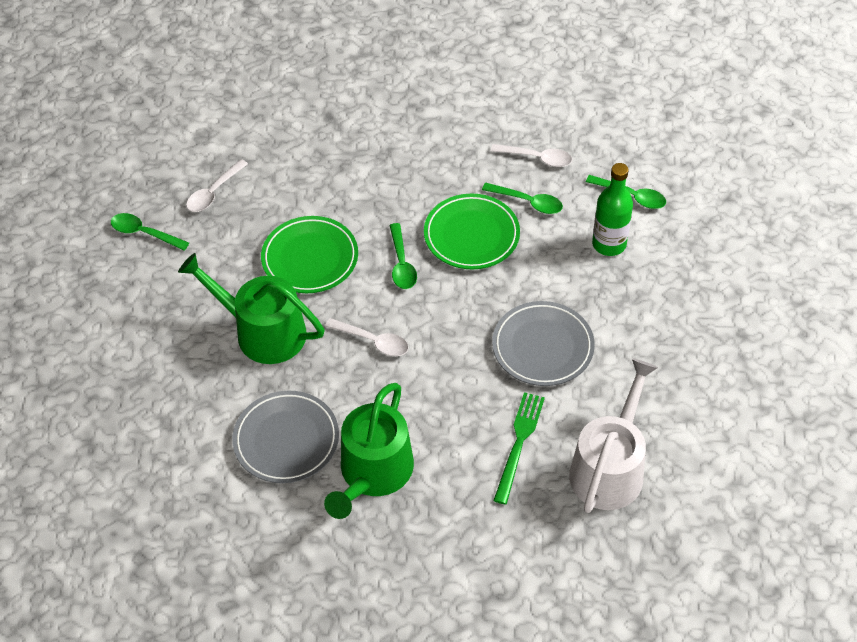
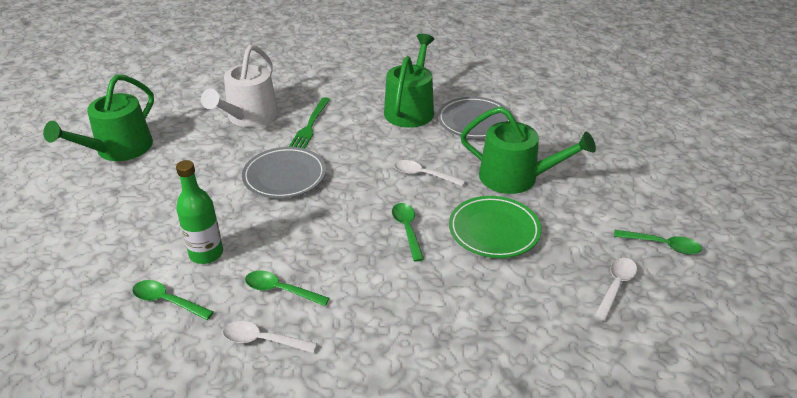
camera: 175 degrees right, 15 degrees down
(471, 235) = (341, 256): green plate -> none
(770, 407) = (119, 149): none -> green watering can

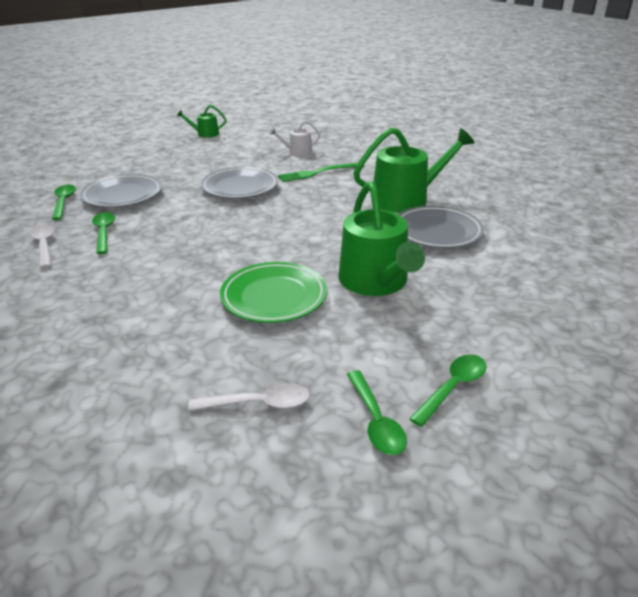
camera: 55 degrees right, 5 degrees down
(119, 149) = (205, 134): green watering can -> green watering can, size x0.49
(206, 254) = (122, 195): green bottle -> grey plate
(249, 117) = (297, 151): white watering can -> white watering can, size x0.49
(407, 230) = (228, 255): green spoon -> green spoon (453, 388)
(423, 175) = (315, 236): white spoon -> none

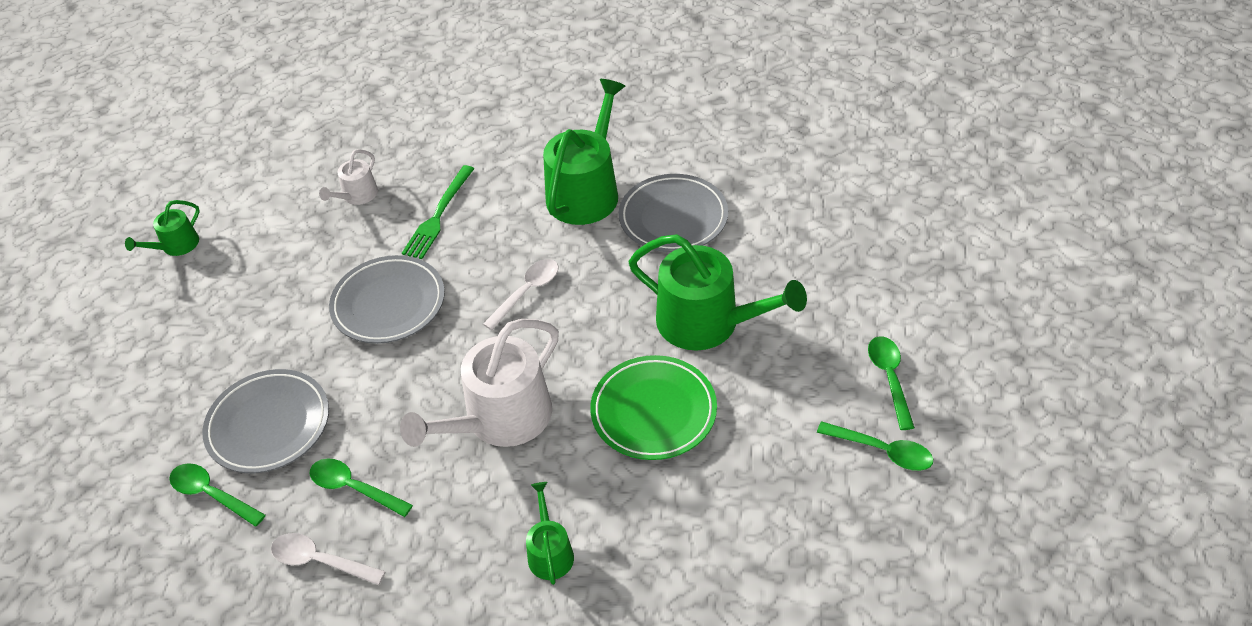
camera: 45 degrees left, 15 degrees up
(116, 312) = (550, 552): none -> green watering can
(201, 250) = (500, 419): none -> white watering can
(258, 403) = (796, 513): white spoon -> white spoon (527, 292)

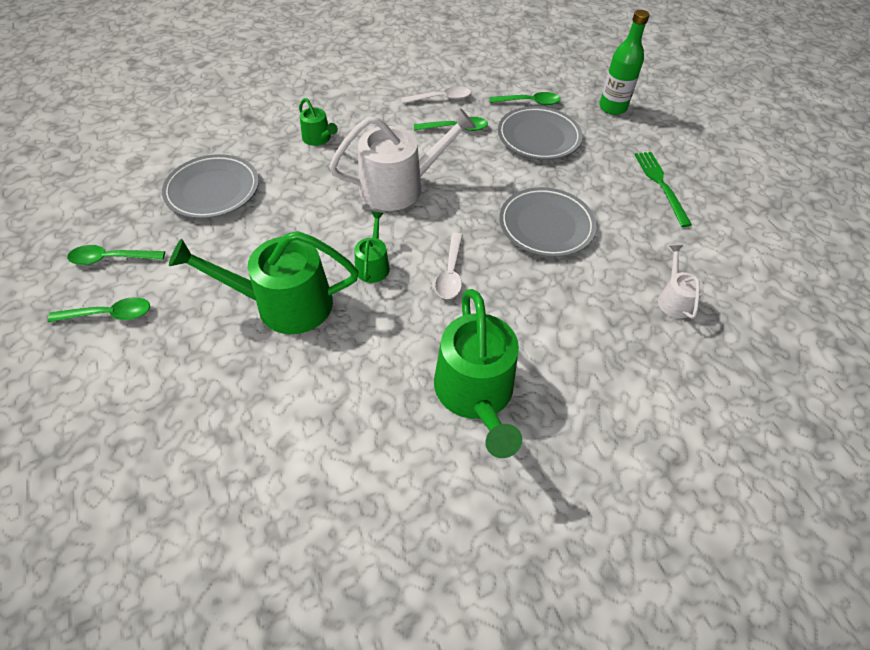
camera: 145 degrees right, 5 degrees up
(122, 434) = (612, 108): none -> green bottle
(176, 246) = (746, 207): green watering can -> green watering can (373, 265)
(438, 215) = (586, 310): green fork -> green fork (661, 185)
(500, 419) = (399, 187): white watering can -> white watering can turned 60 degrees clockwise
(653, 411) = (295, 226): green plate -> none
(673, 218) = (368, 398): grey plate -> grey plate (213, 190)
(889, 378) = (109, 314): green spoon -> green spoon turned 60 degrees counterclockwise

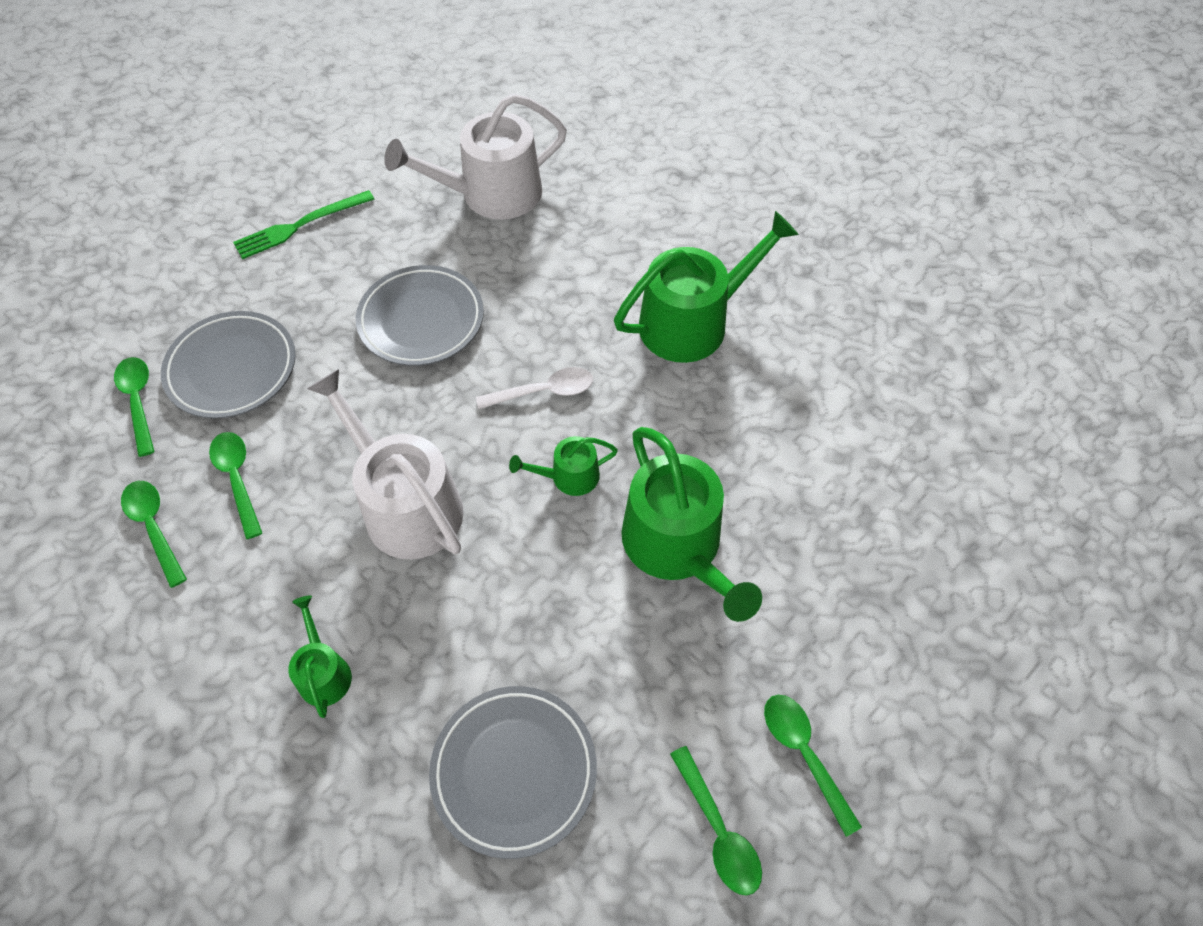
camera: 110 degrees left, 5 degrees up
(318, 138) = (323, 673): green watering can -> green watering can turned 45 degrees counterclockwise
(441, 98) = (154, 527): white spoon -> green spoon
(612, 108) = (130, 298): green bottle -> none
(674, 299) = (492, 194): white watering can -> white watering can, size x2.03

